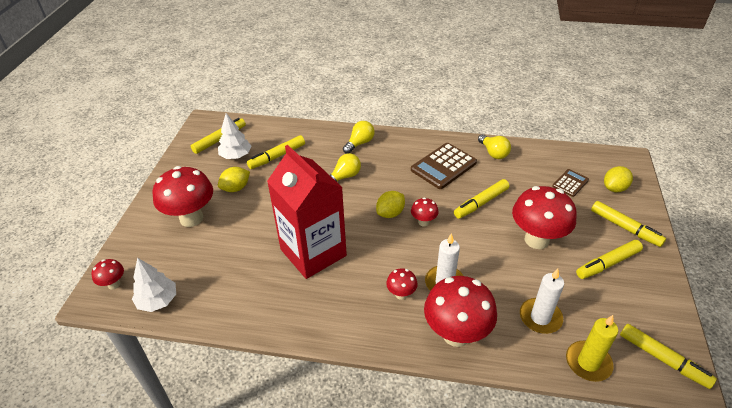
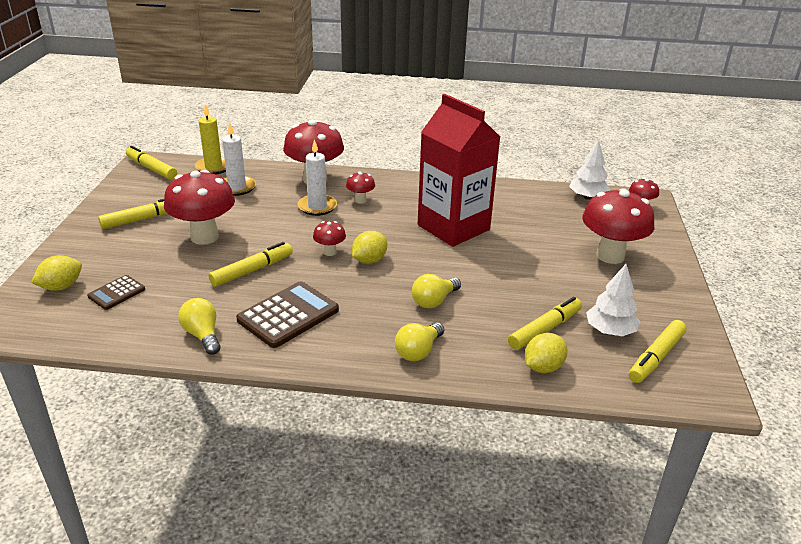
camera: 175 degrees right, 10 degrees down
(236, 188) = (579, 287): yellow lemon -> yellow lemon (543, 367)
(625, 228) = (92, 247): yellow marker -> none

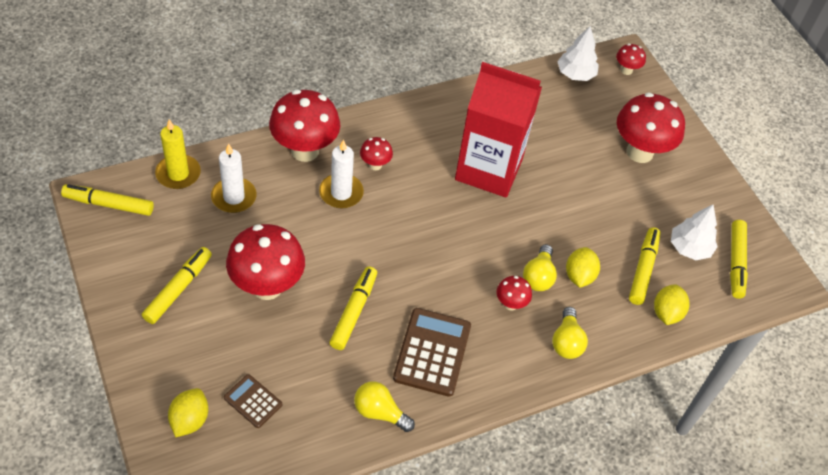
camera: 35 degrees left, 20 degrees up
(117, 293) = (253, 401): brown calculator -> brown calculator turned 120 degrees clockwise
(330, 252) = (404, 254): red mushroom -> red mushroom (510, 304)
(369, 260) = (448, 249): yellow lemon -> yellow lemon (579, 276)

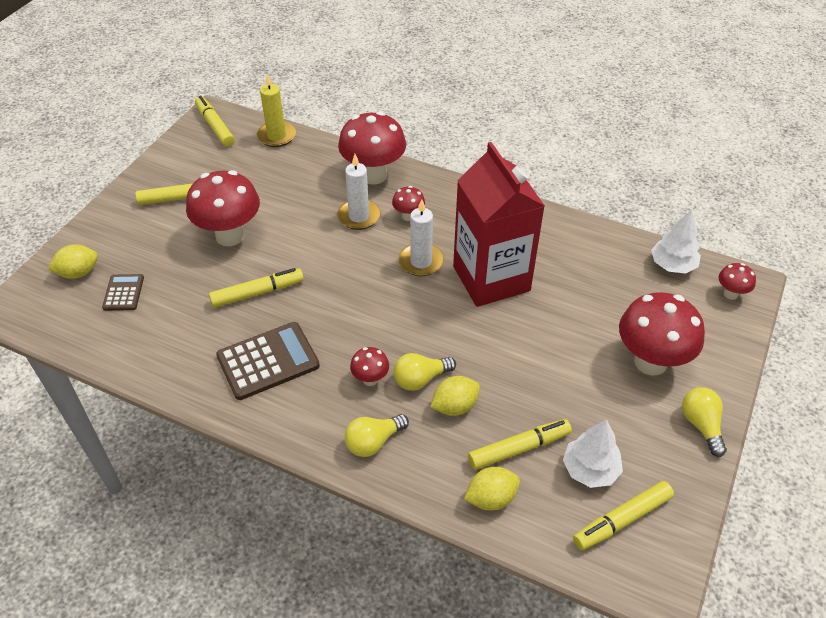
camera: 55 degrees right, 5 degrees down
(234, 197) = (288, 171): white candle -> white candle (421, 262)
(379, 412) = (180, 366): yellow light bulb -> yellow light bulb (701, 425)

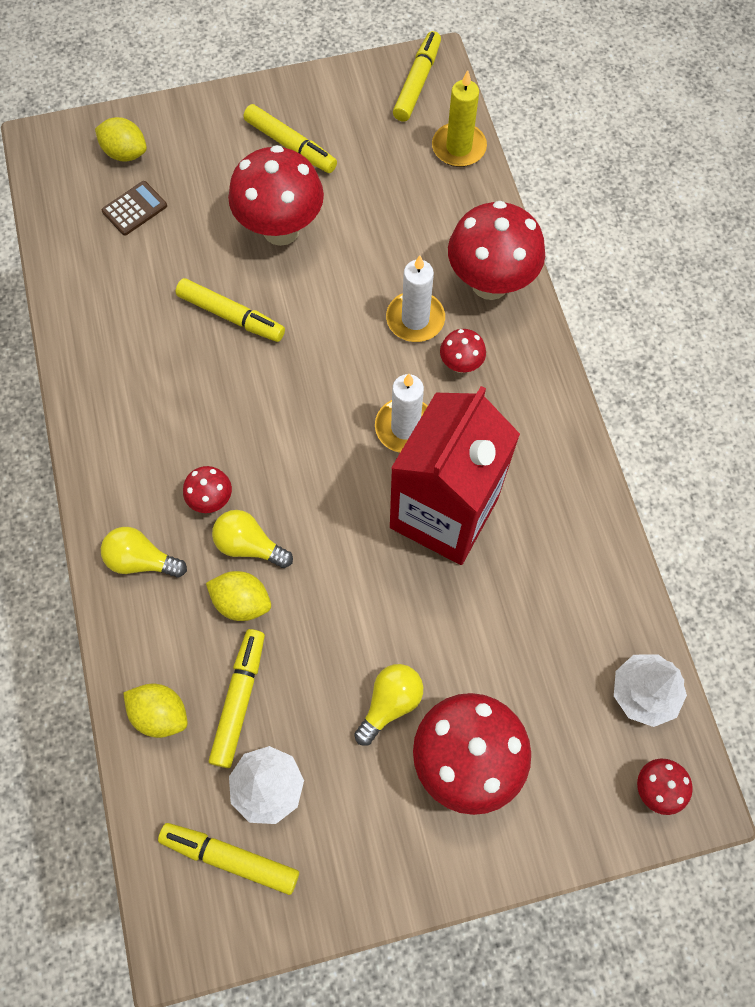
camera: 50 degrees right, 20 degrees up
(268, 361) = (159, 394): brown calculator -> none
(519, 448) = (239, 699): yellow marker -> yellow marker turned 105 degrees counterclockwise
(701, 425) = (419, 868): yellow light bulb -> yellow light bulb (390, 703)

